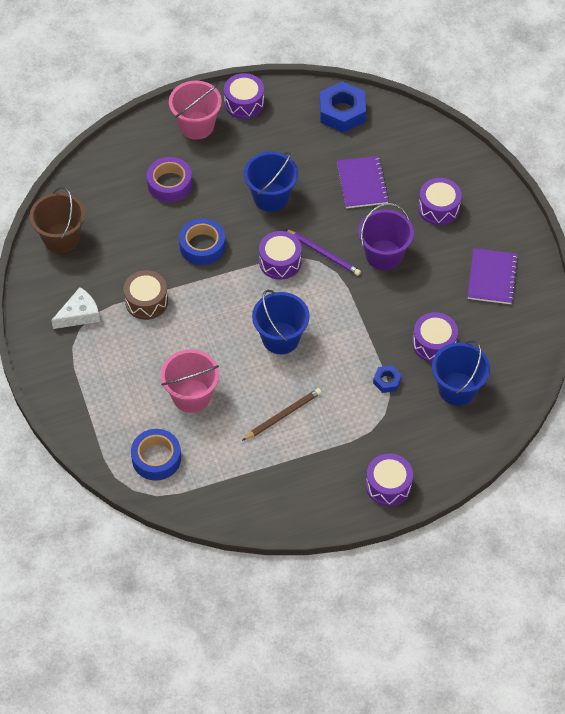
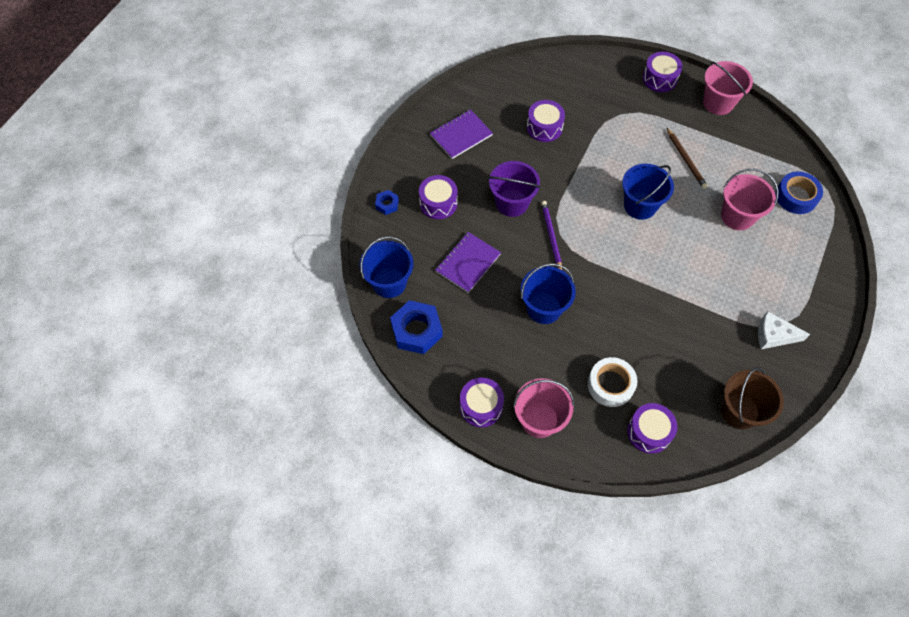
camera: 135 degrees left, 5 degrees up
(146, 301) = (713, 304): brown drum -> none
(170, 184) = (610, 385): purple tape -> white tape
(202, 246) = (632, 312): blue tape -> none
(280, 262) = (587, 255): purple drum -> purple drum (649, 432)
(283, 415) = (686, 160): brown pencil -> brown pencil turned 120 degrees counterclockwise
(310, 504) = (718, 103): none -> pink bucket
(387, 381) = (598, 129): blue nut -> blue nut (387, 204)
(457, 389) = (560, 94): blue bucket -> blue bucket (389, 282)

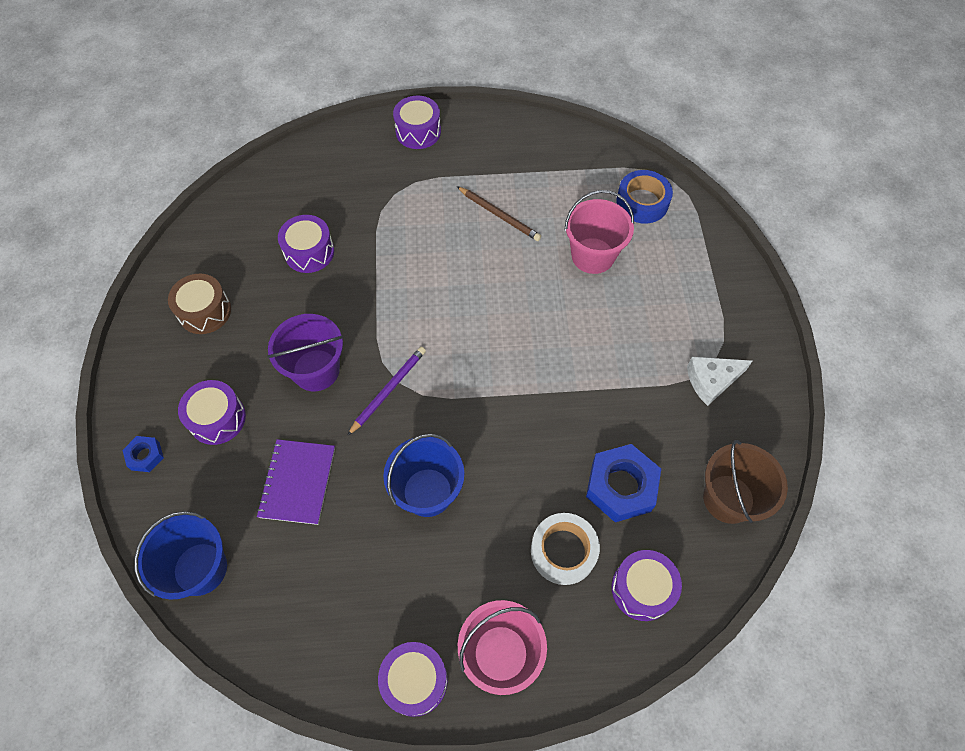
camera: 30 degrees left, 0 degrees up
(416, 330) = (272, 619): blue nut -> blue nut (621, 486)
(461, 135) = (205, 311): purple notebook -> brown drum
(551, 236) = (388, 390): purple pencil -> purple pencil turned 75 degrees clockwise
(640, 205) = (476, 296): blue bucket -> none
(718, 103) = (499, 131): pink bucket -> none

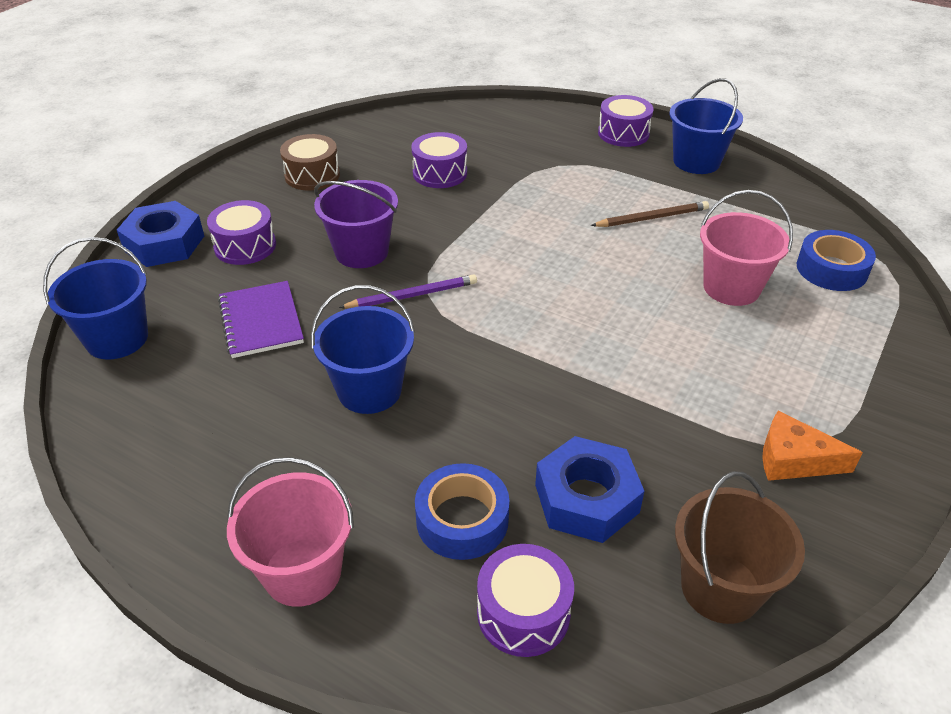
camera: 35 degrees right, 20 degrees down
(145, 456) = (164, 243): blue nut -> blue nut, size x1.98
(297, 482) = (261, 321): purple notebook -> purple notebook turned 60 degrees counterclockwise
(415, 680) = (195, 539): purple drum -> none
(491, 137) = (696, 161): none -> blue bucket
(499, 215) = (652, 218): brown pencil -> brown pencil turned 90 degrees counterclockwise
(563, 551) = (462, 520): white tape -> blue tape
(711, 381) = (794, 460): white cheese -> orange cheese

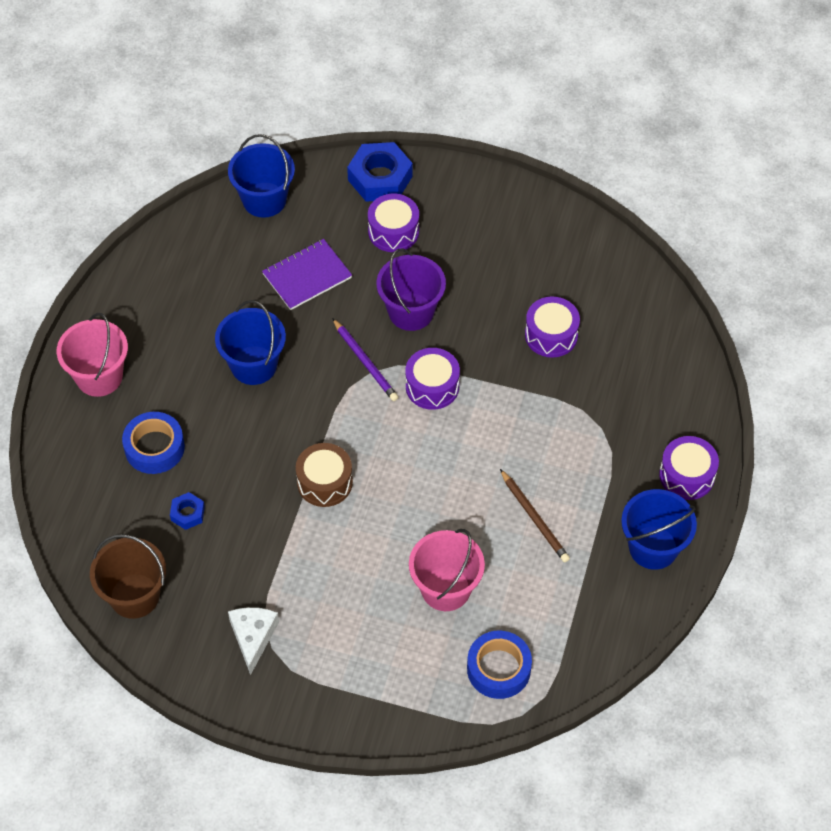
camera: 75 degrees right, 15 degrees up
(312, 175) = (512, 240): brown drum -> brown drum (325, 482)
(523, 613) = (95, 494): purple drum -> purple drum (432, 386)
(586, 498) = (187, 513): blue nut -> blue nut, size x0.50
(794, 460) = (253, 637): orange cheese -> white cheese

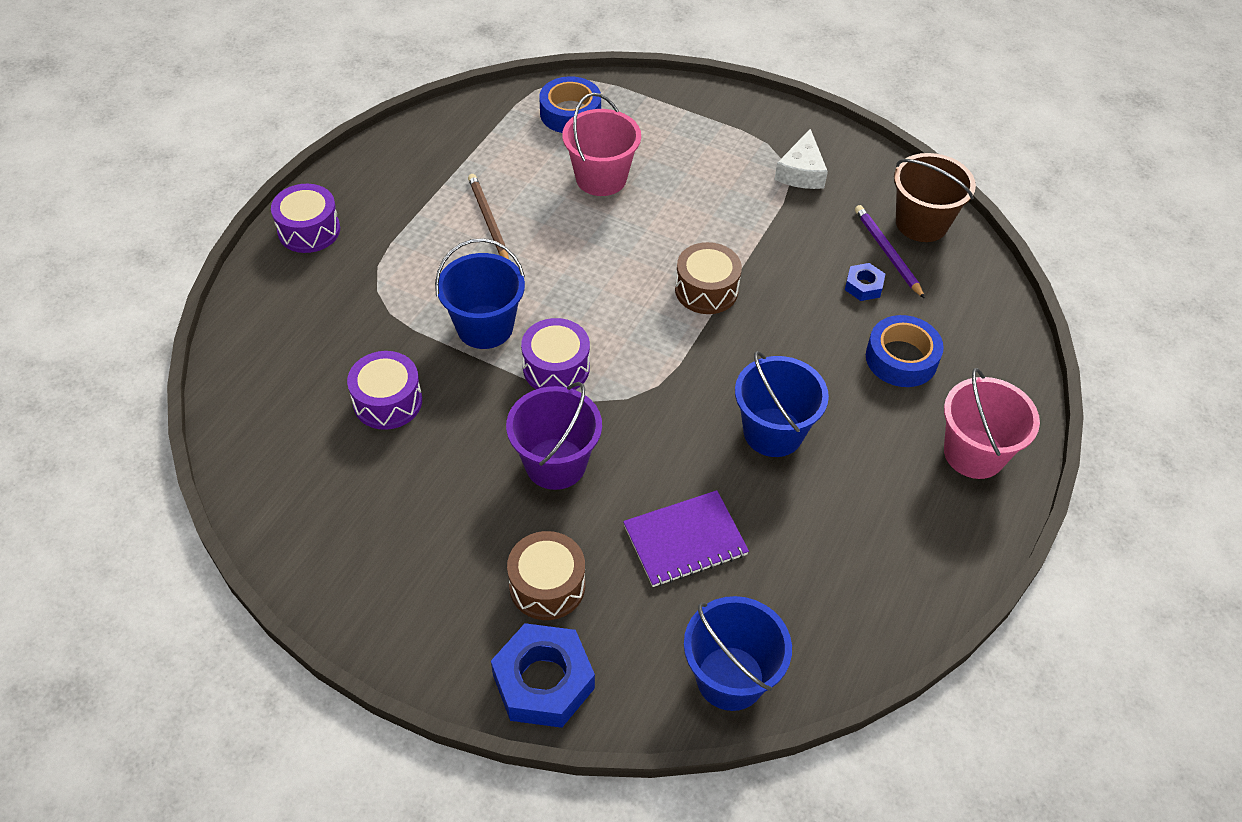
camera: 170 degrees left, 5 degrees down
(365, 362) = (630, 411): purple pencil -> purple pencil (887, 252)
(393, 231) = (547, 585): purple drum -> brown drum
(653, 547) = (379, 177): blue bucket -> blue bucket (485, 327)

